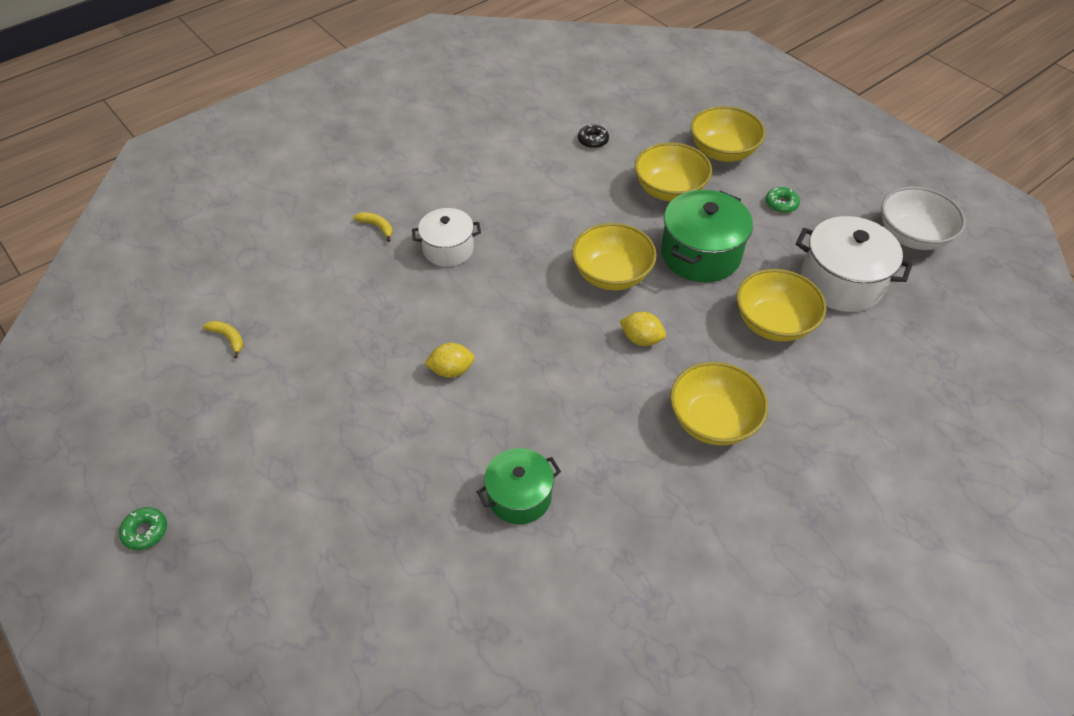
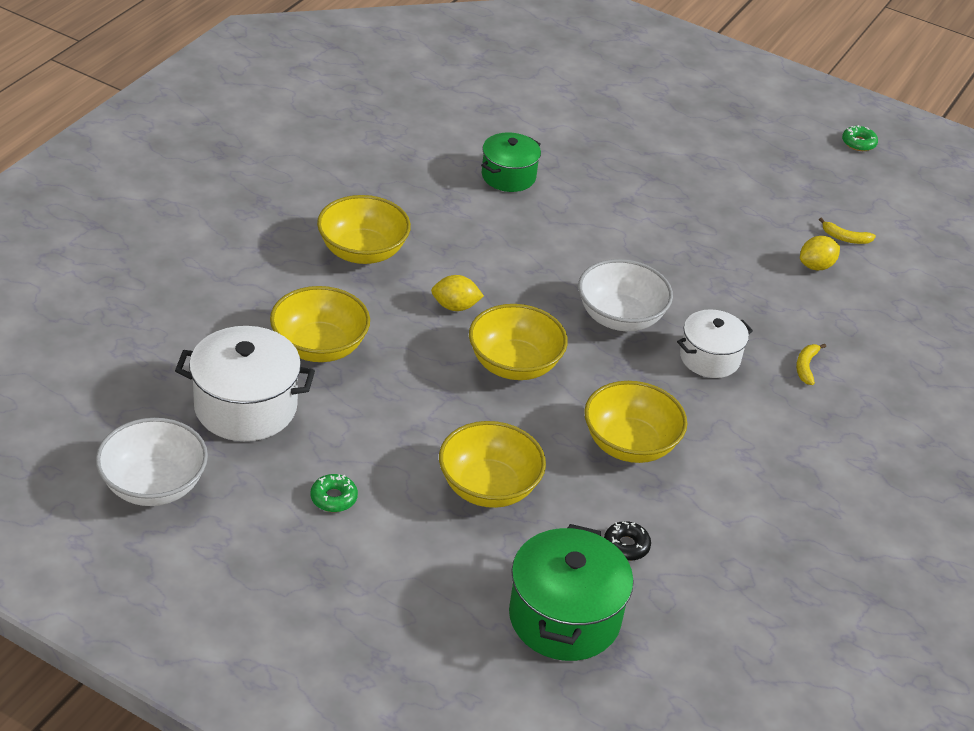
camera: 155 degrees right, 10 degrees down
(145, 531) = (770, 116): green donut -> green donut (858, 143)
(377, 227) = (806, 367): yellow banana -> yellow banana turned 90 degrees clockwise
(451, 370) = (623, 249): yellow lemon -> yellow lemon (816, 266)
(499, 299) = (620, 317): none -> white bowl
(700, 254) = (421, 408): green pot -> green pot (564, 617)
(722, 152) = (434, 567): yellow bowl -> yellow bowl (630, 444)

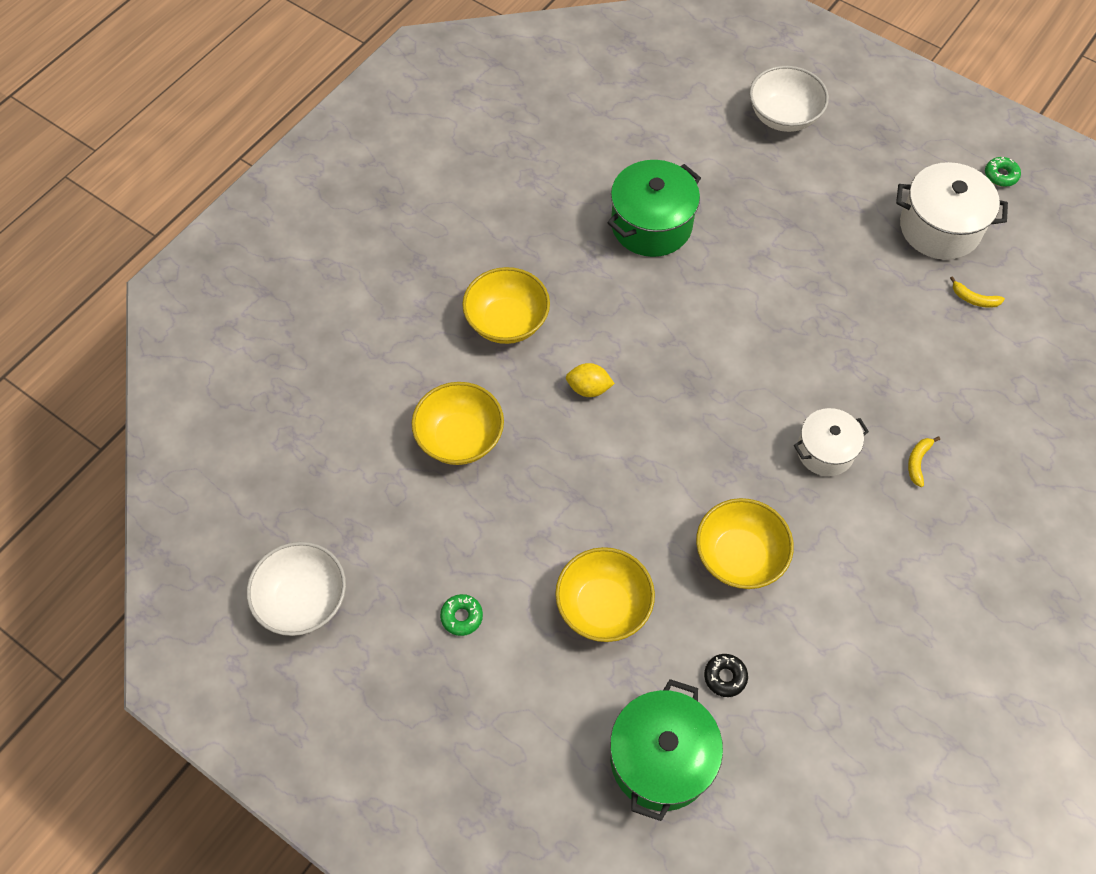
camera: 10 degrees right, 20 degrees up
(246, 407) = (389, 509): white pot -> white pot (939, 228)
(508, 176) = (651, 225): green pot -> green pot, size x1.56
(514, 364) = (638, 459): yellow bowl -> none
(620, 317) = (743, 401): white bowl -> white bowl (783, 116)
(816, 266) = (941, 335): yellow lemon -> none

